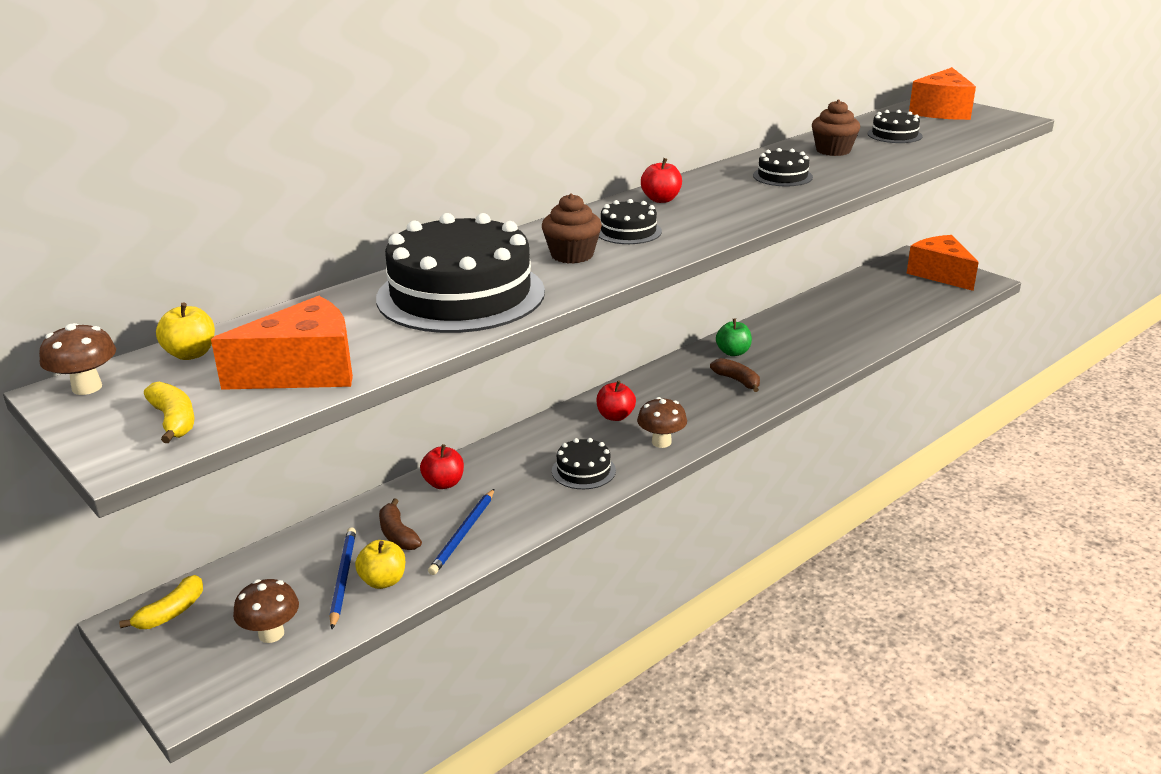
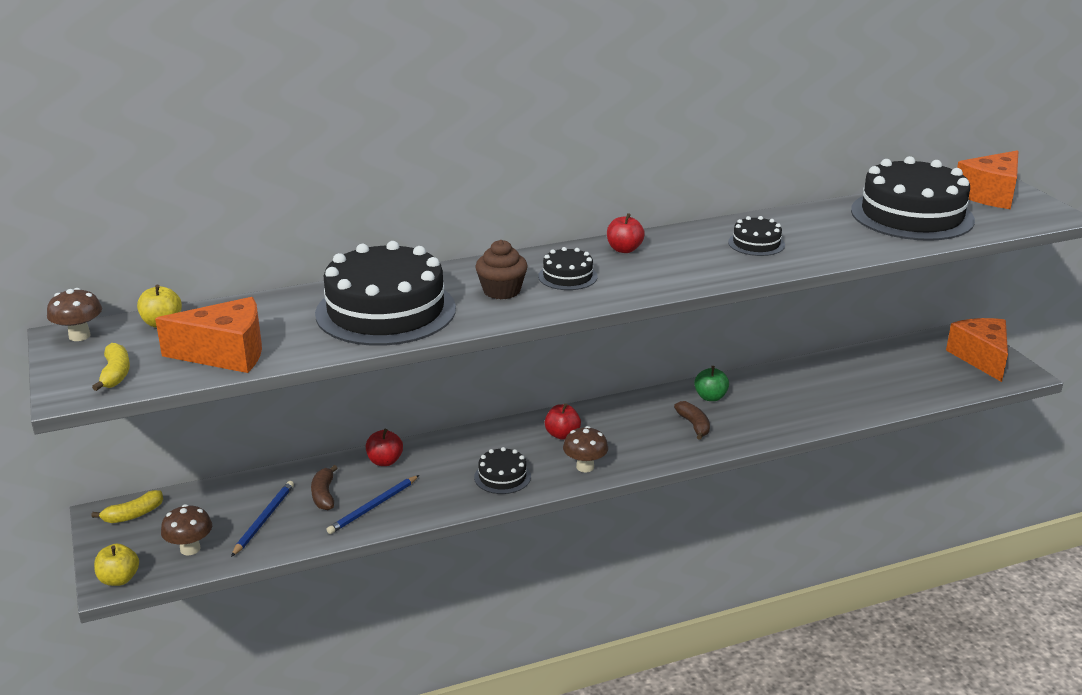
camera: 20 degrees right, 0 degrees up
(383, 581) = (291, 529): yellow apple -> yellow apple (119, 579)
(833, 150) = (832, 223): brown cupcake -> none
(894, 135) = (912, 215): black cake -> black cake, size x2.23

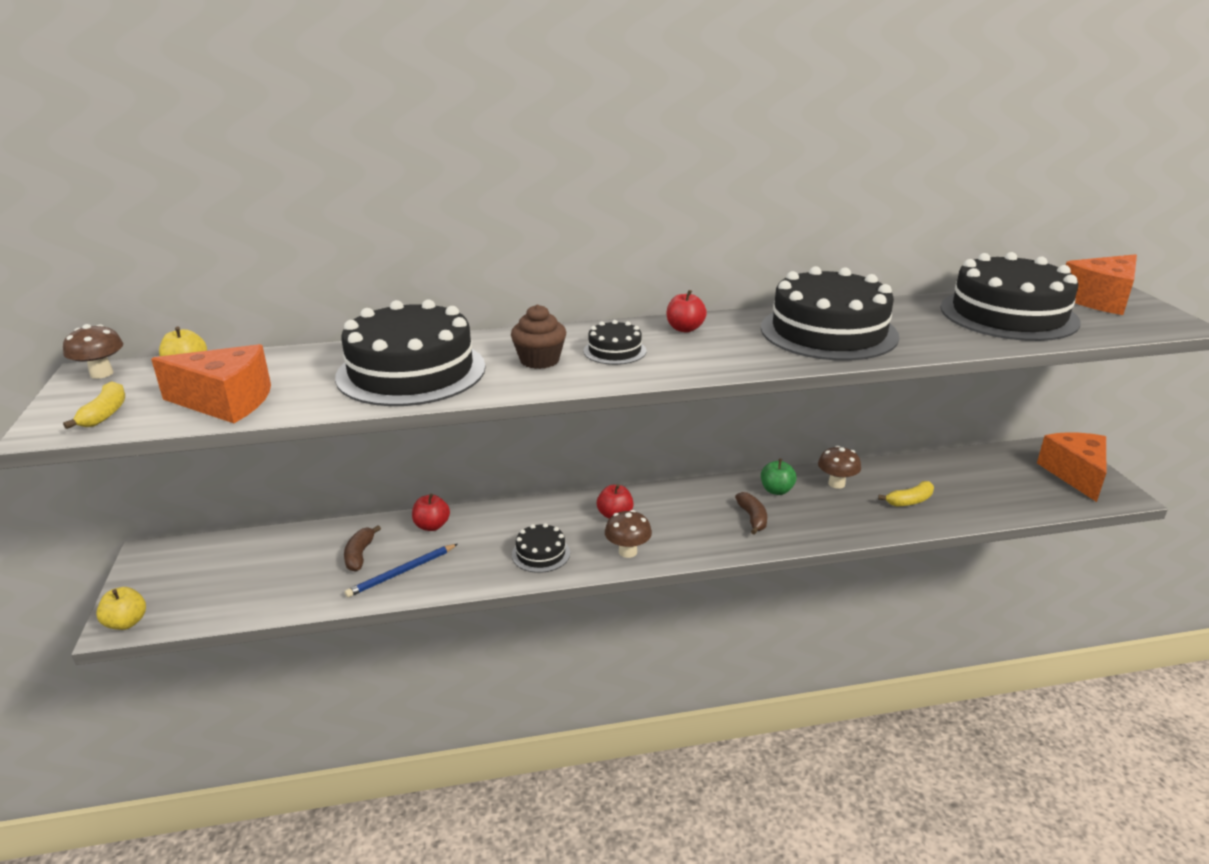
camera: 10 degrees right, 0 degrees up
(133, 515) = (174, 556): yellow banana -> yellow banana (909, 501)
(190, 549) = (208, 598): brown mushroom -> brown mushroom (836, 484)
(264, 519) = (292, 574): blue pencil -> none
(756, 243) = (828, 332): black cake -> black cake, size x2.23

